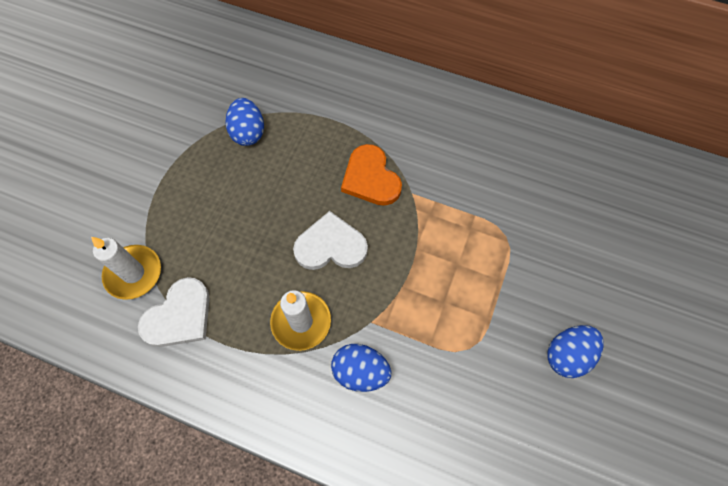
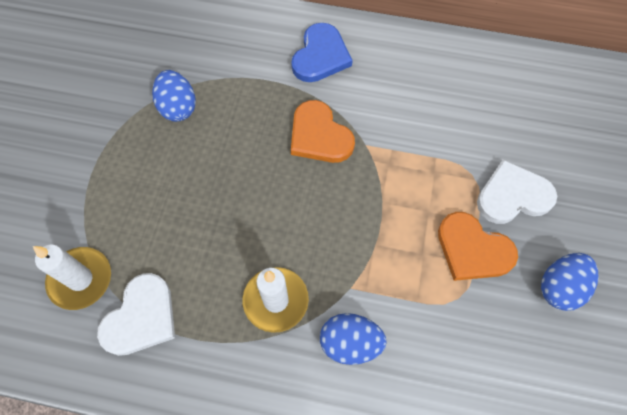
camera: 10 degrees left, 0 degrees up
(330, 246) = (291, 214): white heart -> white heart (513, 195)
(386, 104) = (320, 56): none -> blue heart
(492, 306) = (472, 249): none -> orange heart

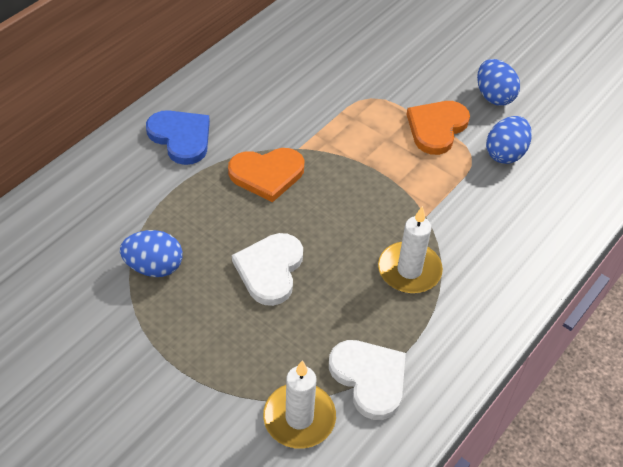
camera: 65 degrees left, 15 degrees down
(350, 343) = (473, 236): blue egg -> blue egg (505, 153)
(472, 249) = (436, 128): orange heart -> orange heart turned 150 degrees clockwise
(513, 195) = (405, 84): white heart -> white heart (270, 270)

